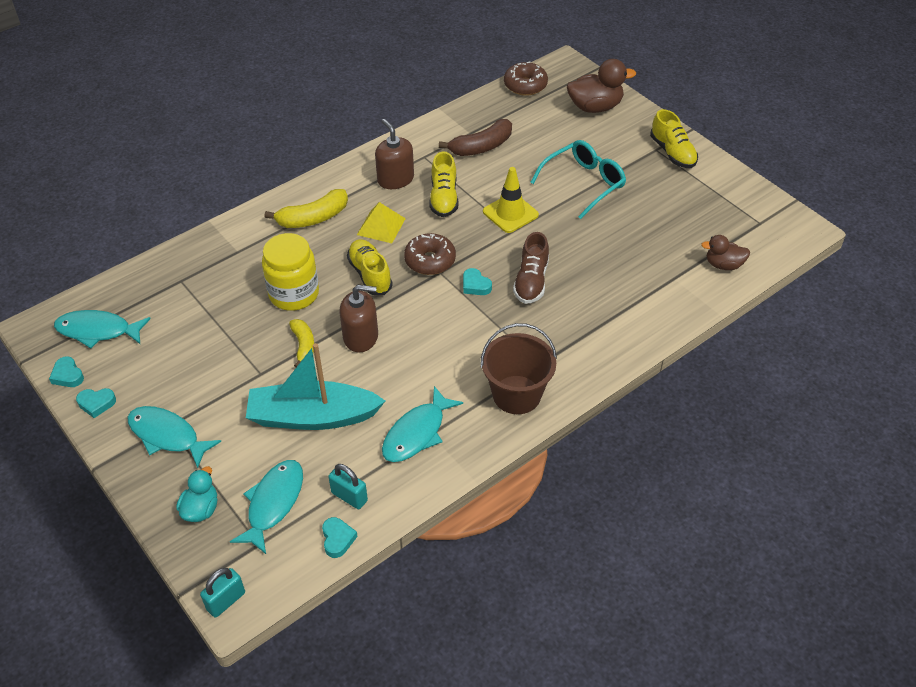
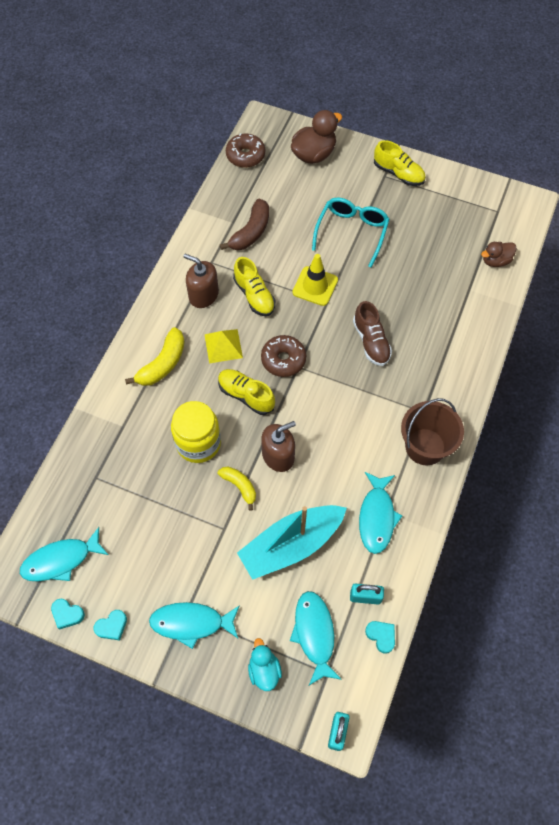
camera: 30 degrees left, 15 degrees up
(475, 285) = (332, 365): turquoise heart -> none

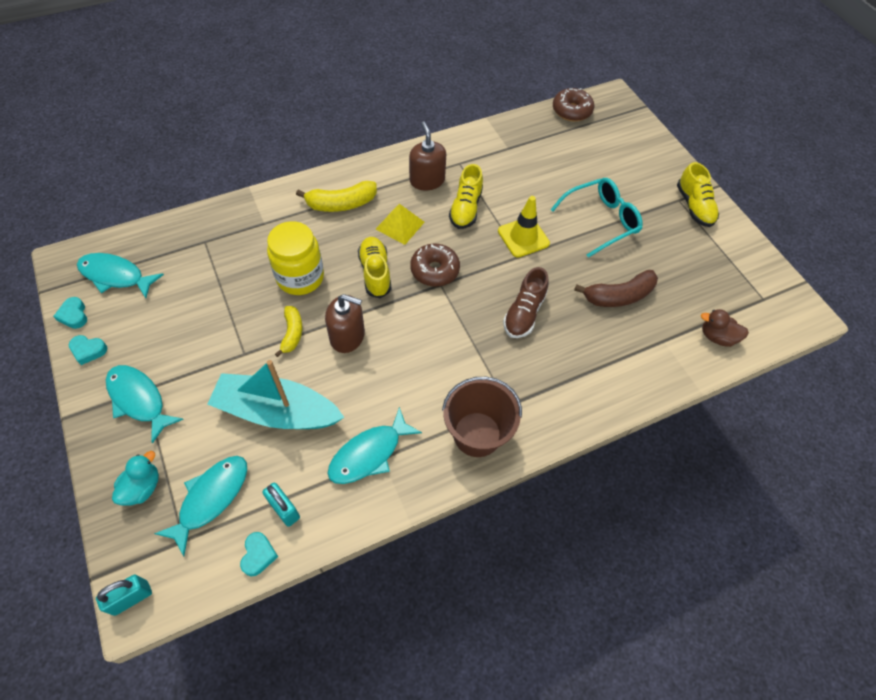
camera: 40 degrees right, 5 degrees down
(251, 232) = (515, 164): brown banana -> brown banana (618, 296)
(314, 154) = (631, 145): brown duck -> none

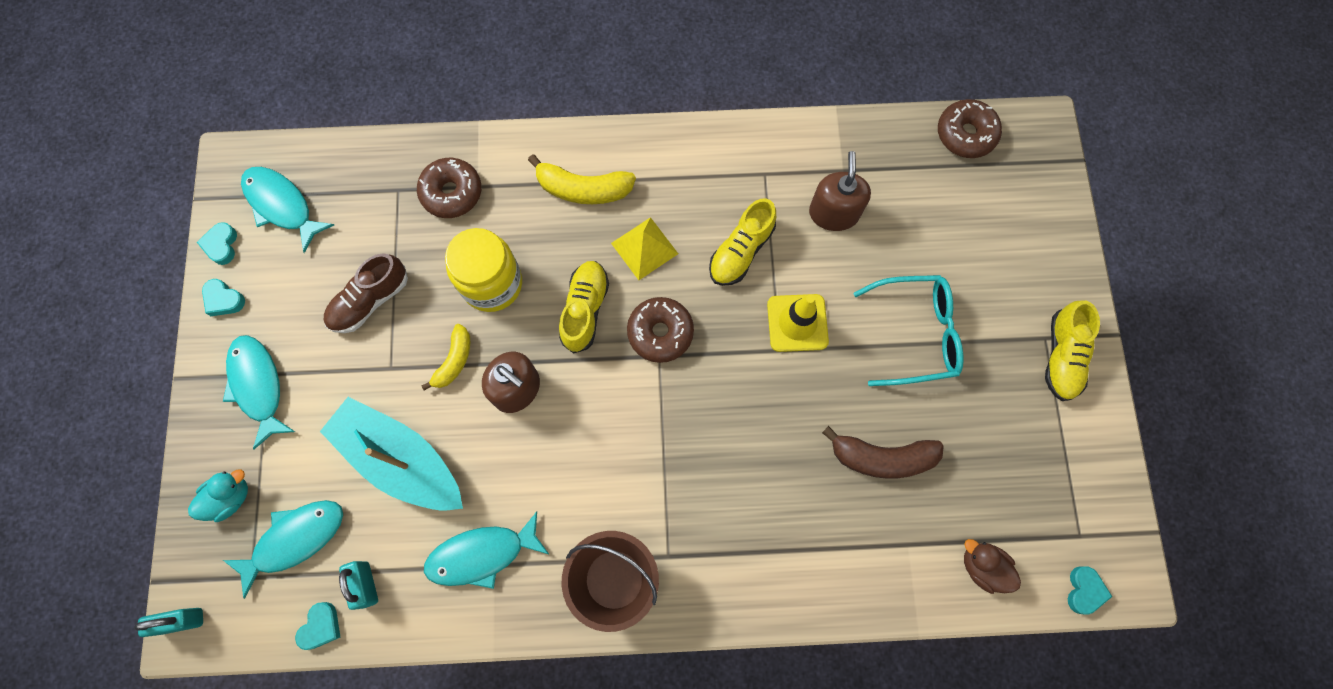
camera: 25 degrees right, 15 degrees up
(246, 232) = (452, 193): none -> brown donut
(427, 180) = (709, 188): brown soap dispenser -> brown soap dispenser (833, 213)
(524, 313) = (745, 437): brown shoe -> brown shoe (370, 301)
(785, 328) = (1084, 590): none -> turquoise heart

